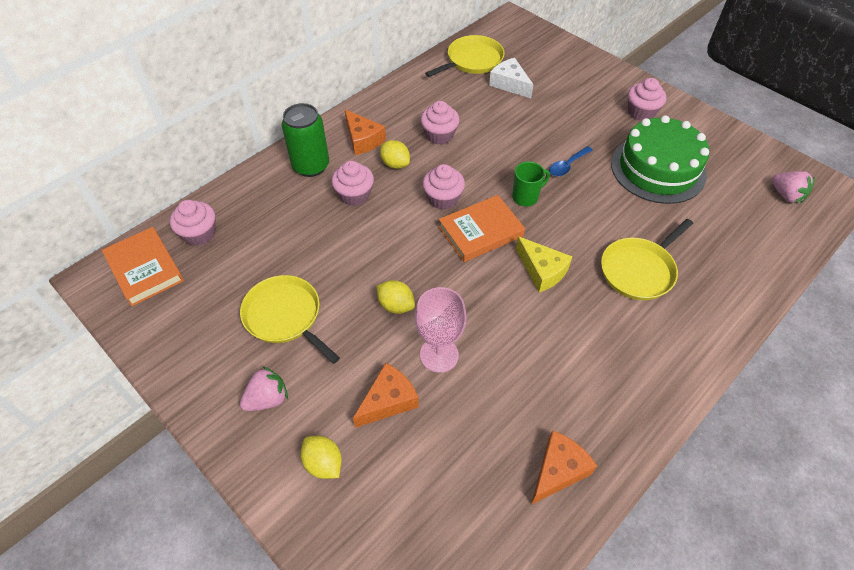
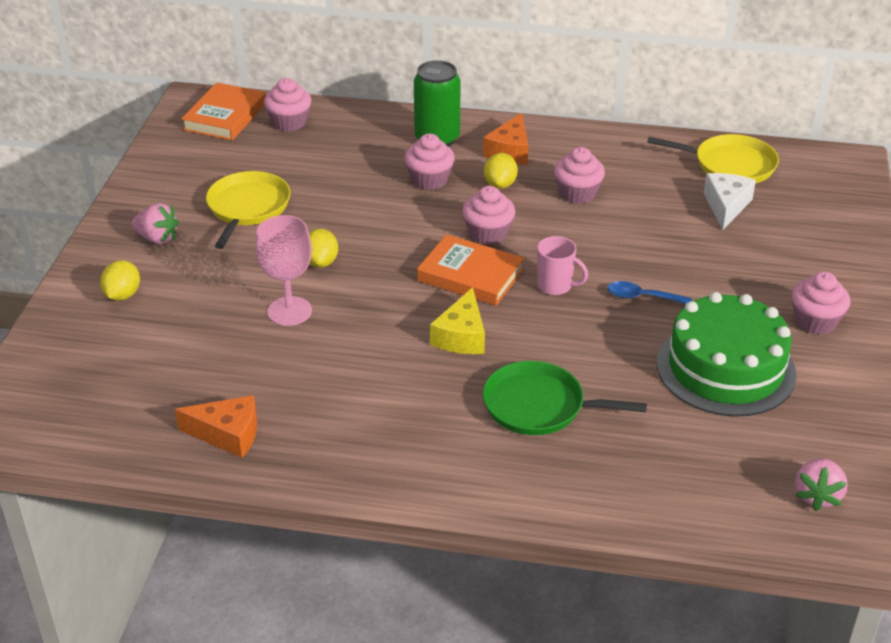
camera: 55 degrees right, 15 degrees down
(388, 401) = (213, 303): orange cheese -> none
(526, 197) = (555, 286): green mug -> pink mug
(639, 270) = (539, 406): yellow pan -> green pan

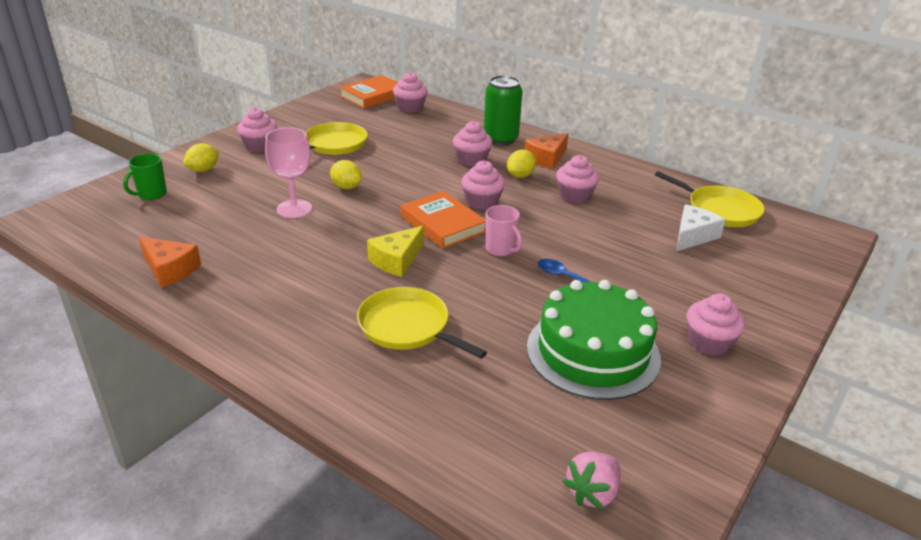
camera: 25 degrees right, 5 degrees down
(96, 350) = (151, 194): none -> green mug
(157, 238) = (259, 146): pink strawberry -> pink cupcake
(321, 262) = (346, 187): yellow lemon -> yellow lemon turned 75 degrees counterclockwise
(539, 406) = (407, 327): green pan -> yellow pan

